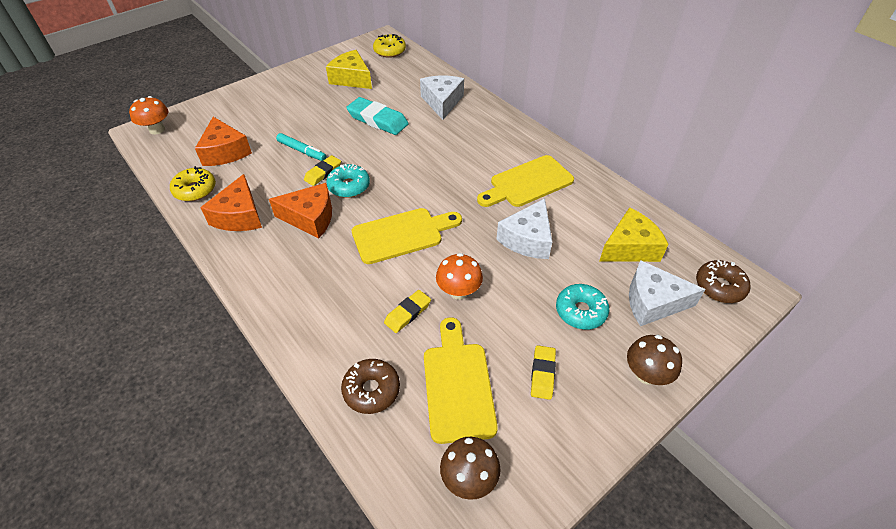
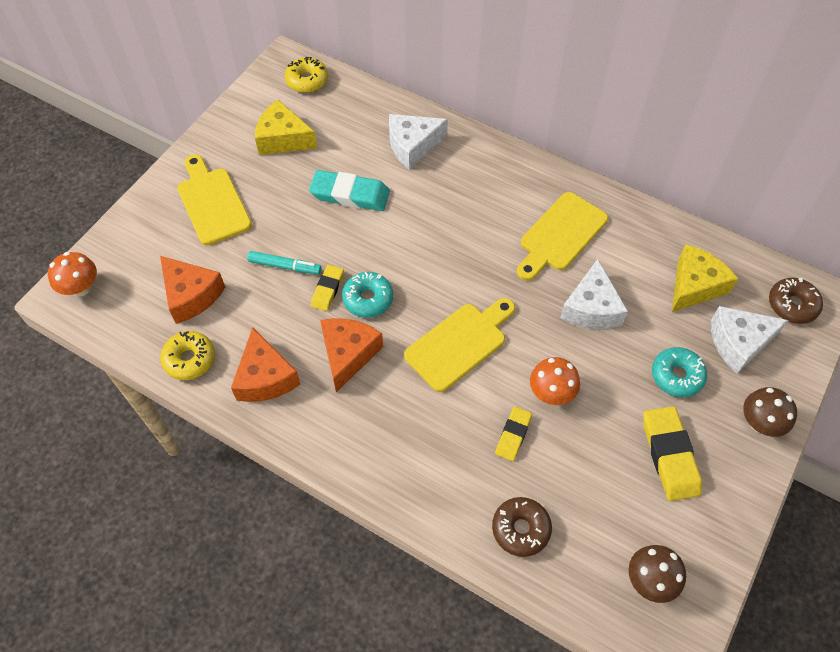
camera: 20 degrees left, 10 degrees up
(310, 218) = (348, 354): orange cheese -> orange cheese turned 60 degrees counterclockwise
(442, 102) = (412, 146): white cheese -> white cheese turned 90 degrees counterclockwise
(458, 385) = (598, 495): yellow cutting board -> yellow cutting board (212, 202)
(542, 374) = (669, 455): yellow eraser -> yellow eraser, size x1.69

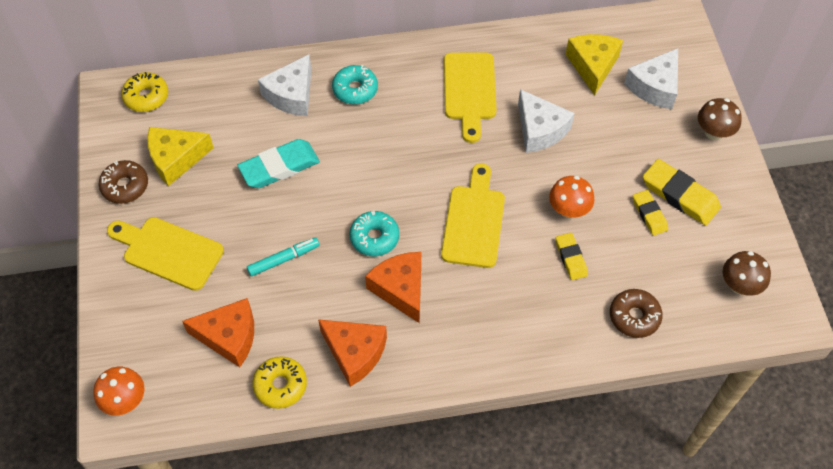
camera: 40 degrees left, 0 degrees up
(327, 289) = (336, 253): yellow eraser -> yellow eraser (649, 214)
(677, 376) = (637, 138): turquoise donut -> turquoise donut (355, 89)
(792, 305) = (664, 37): brown donut -> brown donut (125, 186)

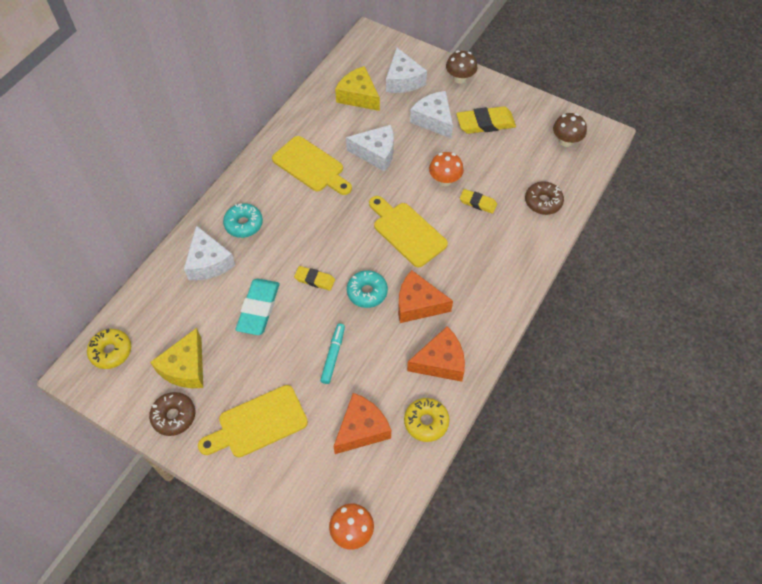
camera: 50 degrees left, 0 degrees up
(633, 148) = (433, 120): none -> white cheese
(649, 214) = (484, 146): yellow eraser -> yellow eraser (314, 280)

